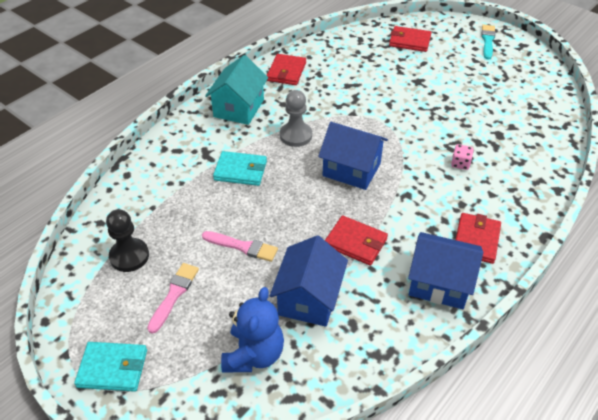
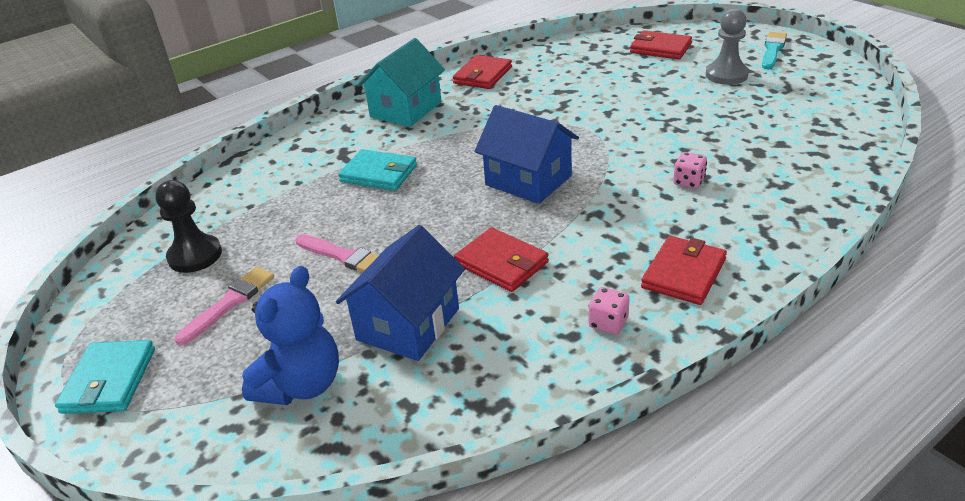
camera: 15 degrees right, 10 degrees down
(113, 368) = (109, 381): turquoise wallet -> turquoise wallet turned 75 degrees clockwise
(296, 135) = (467, 140): grey pawn -> grey pawn (726, 75)
(439, 283) = (608, 323): blue house -> pink dice

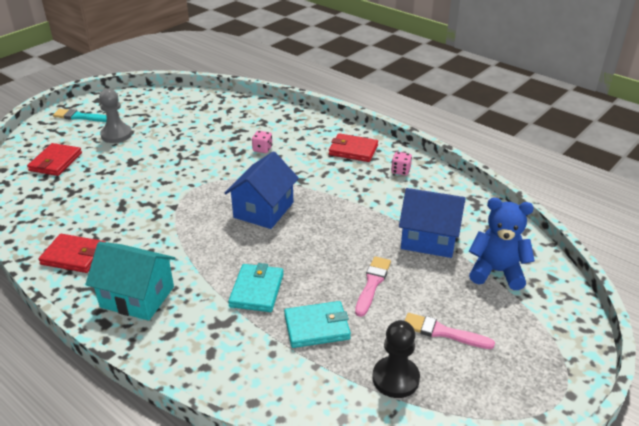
camera: 105 degrees left, 0 degrees up
(109, 381) = (543, 371): turquoise wallet -> turquoise wallet (317, 327)
(501, 263) = (361, 211): red wallet -> none

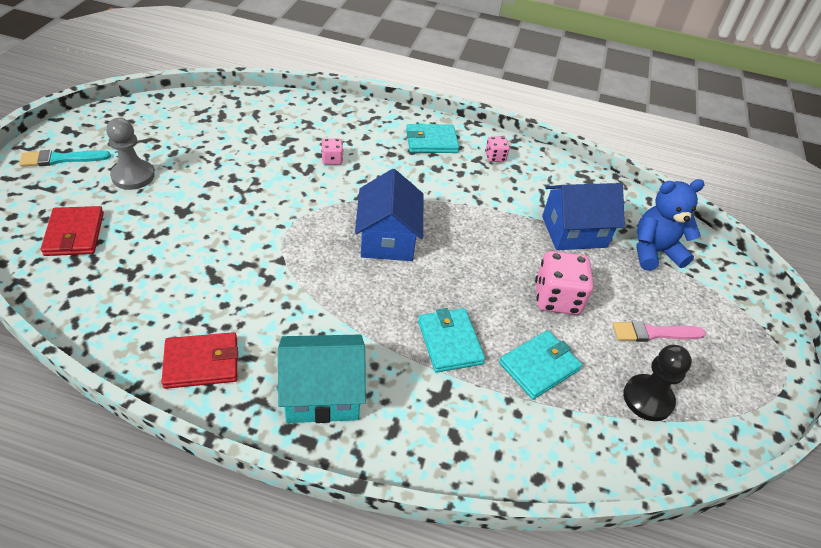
camera: 30 degrees left, 10 degrees up
(353, 150) = (431, 141): red wallet -> turquoise wallet
(372, 284) = (557, 298): pink brush -> pink dice

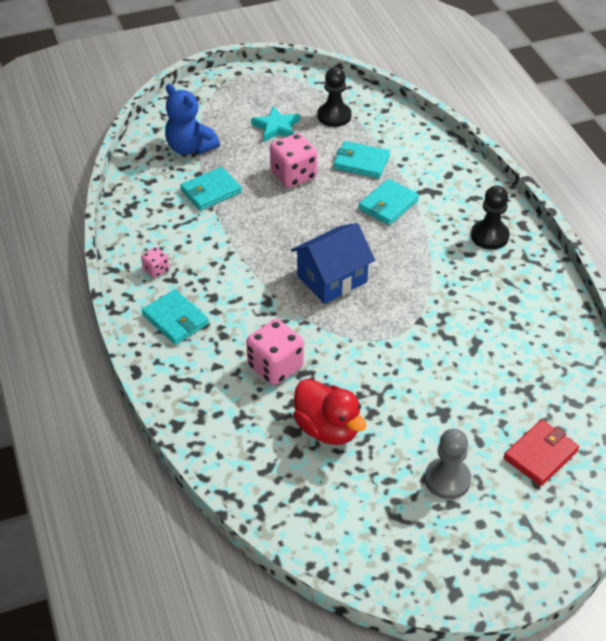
camera: 120 degrees left, 0 degrees up
(61, 159) = (490, 552): turquoise brush -> none
(202, 363) = (537, 299): red wallet -> none
(249, 152) = (327, 429): none -> red duck
(322, 394) = (489, 236): turquoise house -> black pawn
(332, 160) = (275, 367): pink dice -> pink dice, size x1.94
(574, 231) = (211, 191): blue house -> turquoise wallet
(653, 333) = (276, 127): pink brush -> turquoise star

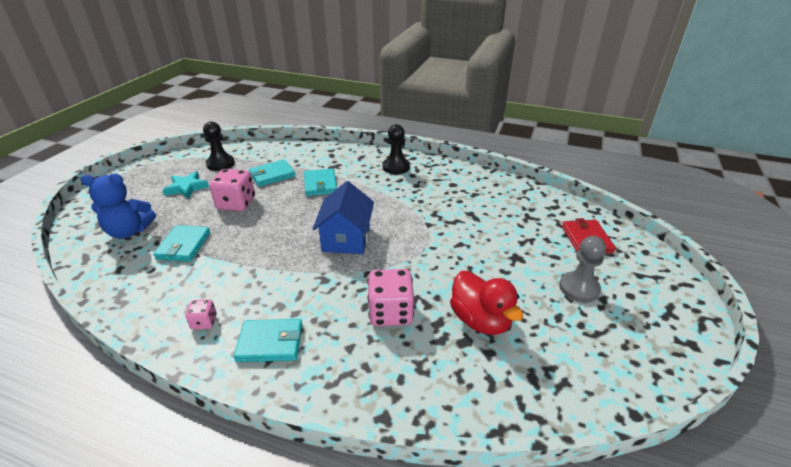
camera: 50 degrees left, 10 degrees down
(327, 429) = (480, 320): red duck -> red duck turned 60 degrees clockwise

